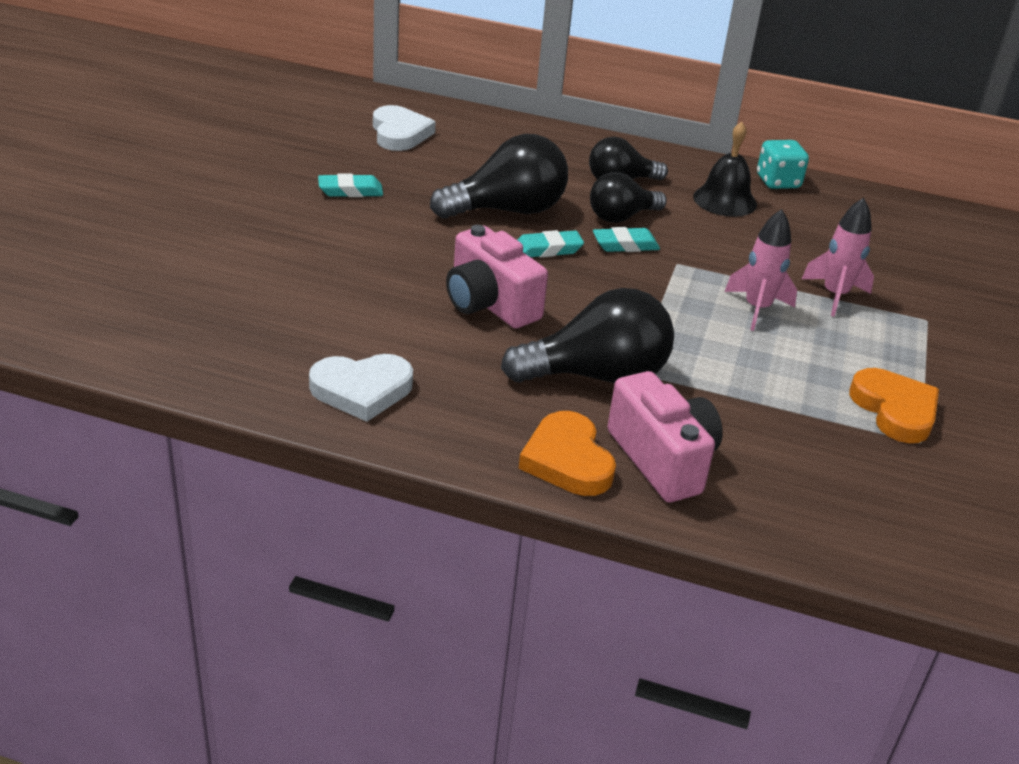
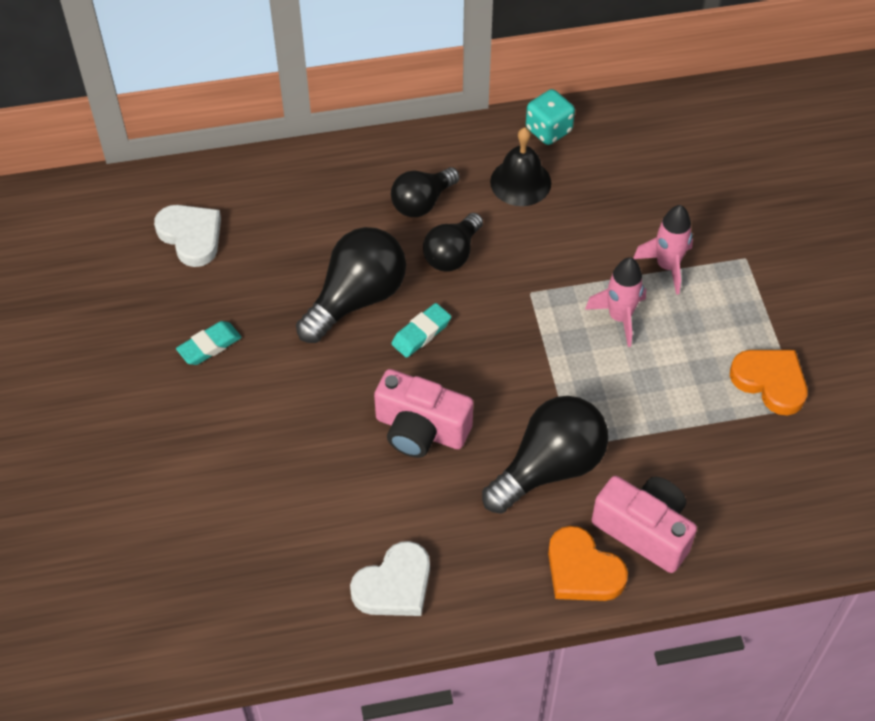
camera: 25 degrees left, 20 degrees up
(625, 245) = (477, 291): turquoise eraser -> none

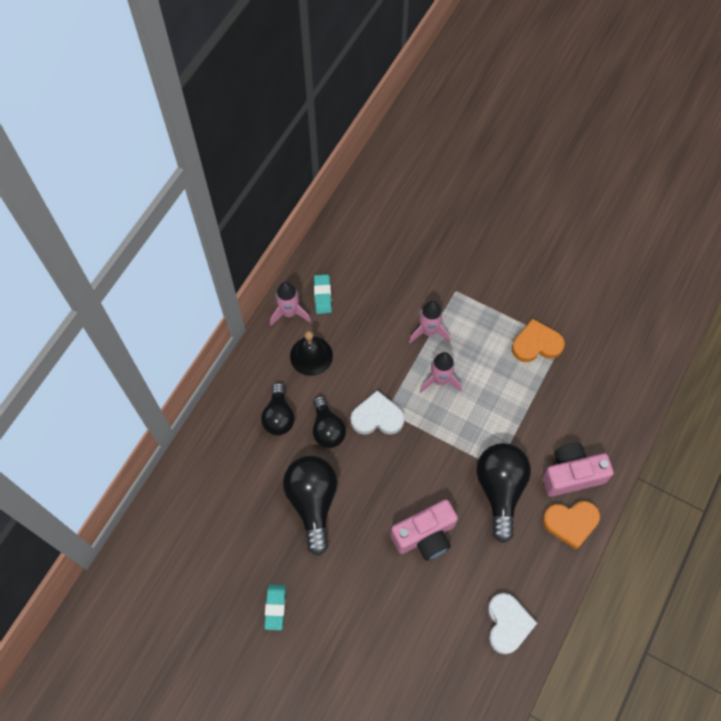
camera: 50 degrees left, 10 degrees up
(191, 236) = (188, 560): white heart -> white heart (377, 417)
(421, 333) = (365, 486): turquoise eraser -> turquoise eraser (322, 295)
(548, 130) = (289, 313): turquoise dice -> pink rocket

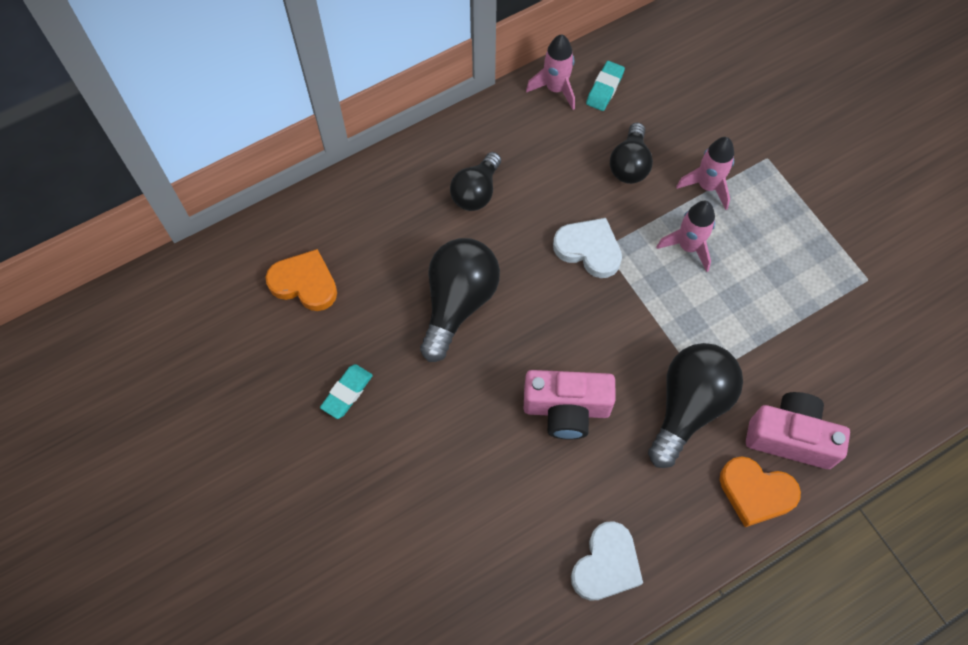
camera: 30 degrees right, 0 degrees up
(311, 355) = (552, 146): black bell -> none
(327, 429) = (523, 233): black light bulb -> black light bulb (629, 164)
(536, 344) = (834, 265): orange heart -> orange heart (304, 283)

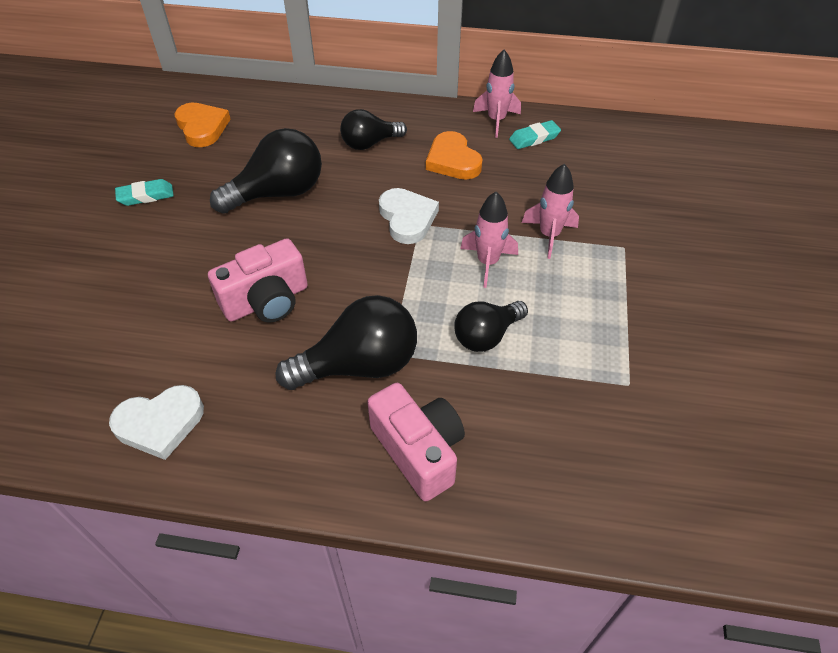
camera: 40 degrees right, 15 degrees down
(566, 409) = (267, 301): pink camera -> pink camera turned 75 degrees counterclockwise
(629, 164) = (500, 189): black light bulb -> black light bulb (486, 335)
(756, 492) = (339, 468): orange heart -> orange heart (453, 160)

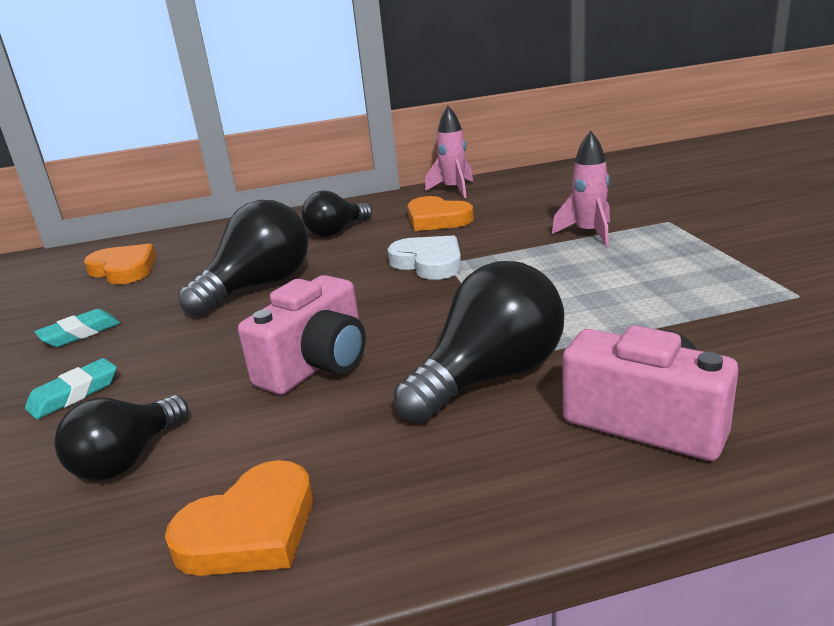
camera: 20 degrees left, 25 degrees down
(160, 423) = (250, 529): white heart -> orange heart
(486, 335) = (610, 310): black light bulb -> black light bulb (128, 459)
(487, 262) = (549, 265): pink rocket -> none
(534, 138) = (502, 189): turquoise eraser -> turquoise eraser (74, 394)

